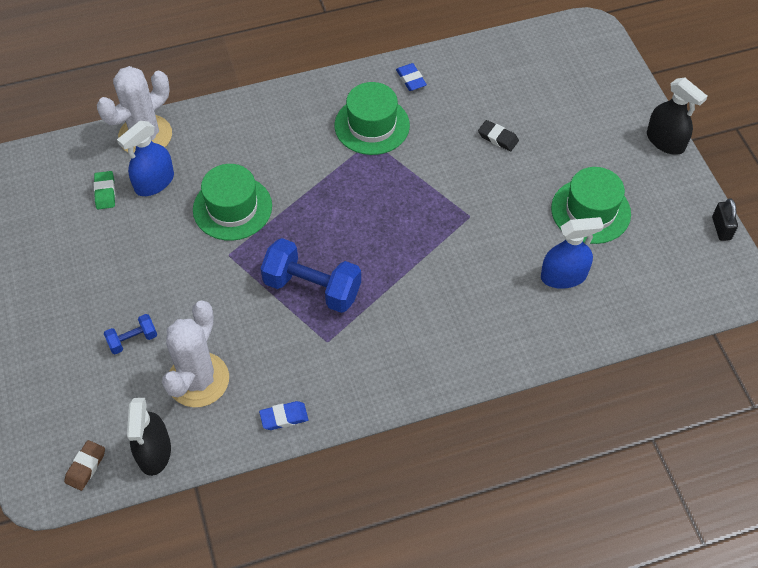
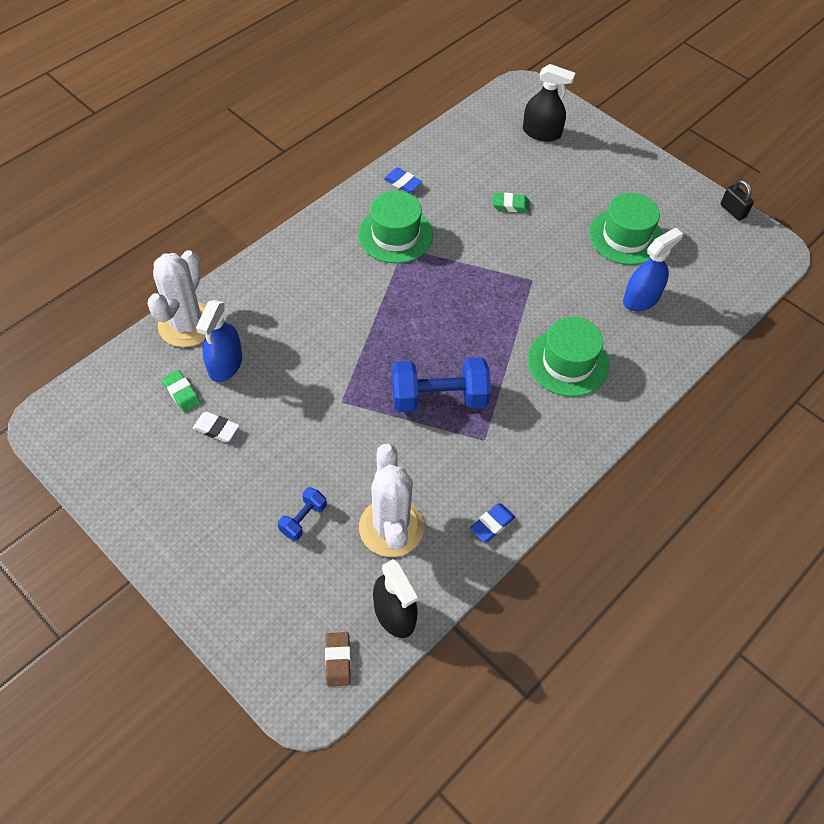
camera: 30 degrees left, 0 degrees up
(113, 234) = (216, 429): none -> white eraser
(232, 208) = (317, 357): green hat -> green hat (568, 362)
(498, 138) = (510, 205): black eraser -> green eraser
(665, 141) = (644, 158): black spray bottle -> black spray bottle (541, 132)

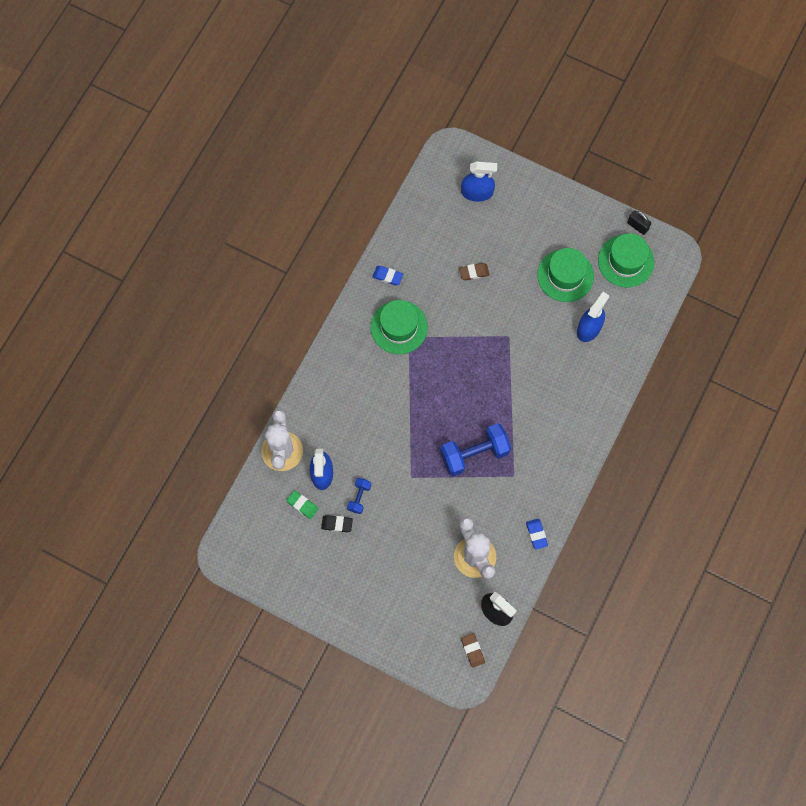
camera: 15 degrees left, 15 degrees up
(216, 429) = (337, 524): white eraser -> black eraser
(303, 519) = (418, 569): blue dumbbell -> blue dumbbell (359, 497)
(492, 524) = (536, 534): blue eraser -> blue eraser turned 45 degrees counterclockwise
(510, 205) = (474, 272): green eraser -> brown eraser
(541, 132) = (477, 192): black spray bottle -> blue spray bottle
(568, 362) = (552, 398): green hat -> green hat (626, 261)

